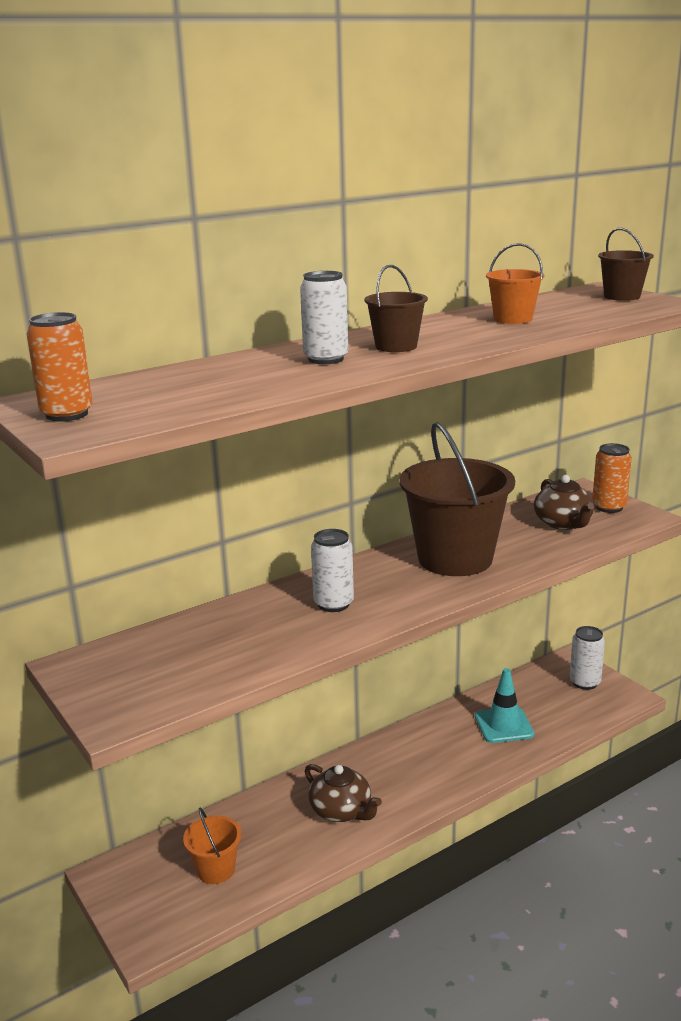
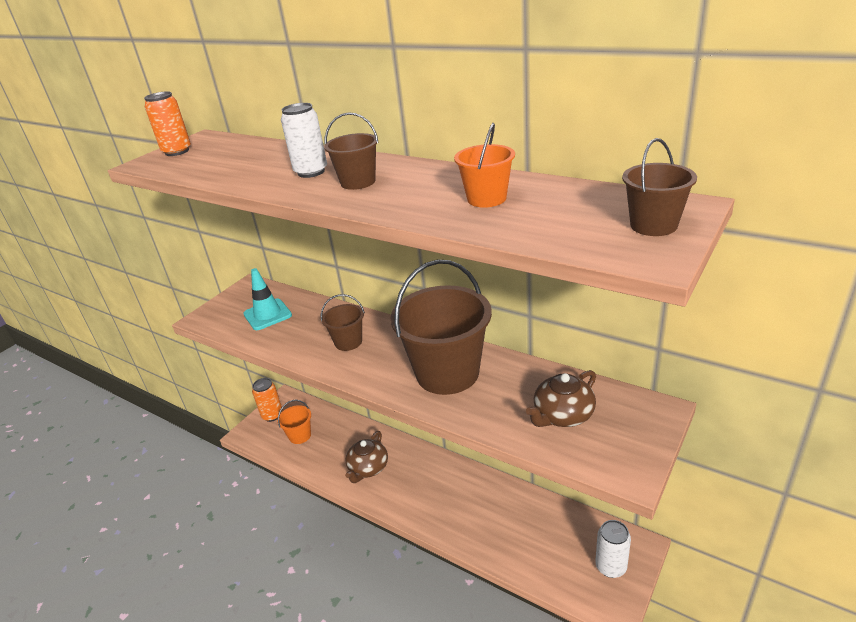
camera: 70 degrees right, 10 degrees up
(333, 604) = (348, 342): white can -> brown bucket
(504, 725) = (508, 525): turquoise traffic cone -> turquoise traffic cone (267, 315)
(609, 507) = (628, 438): orange can -> orange can (272, 415)

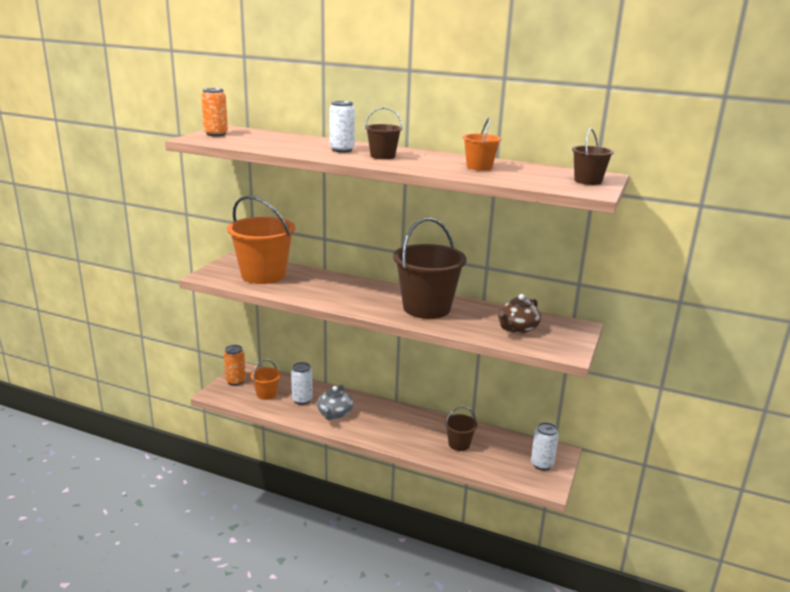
camera: 15 degrees left, 10 degrees down
(267, 315) = (263, 275): turquoise traffic cone -> orange bucket
(336, 445) = (302, 400): none -> white can
(348, 342) = (341, 291): brown bucket -> brown bucket (459, 444)
(368, 468) = (334, 414): brown teapot -> grey teapot

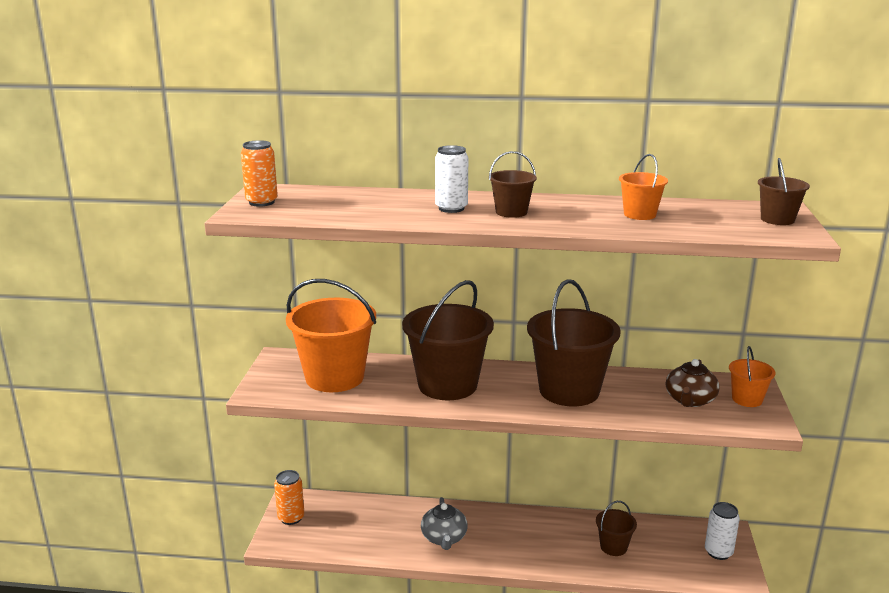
camera: 15 degrees left, 0 degrees up
(266, 394) = (342, 528): orange bucket -> orange bucket (747, 399)
(302, 400) = (392, 527): white can -> none
(339, 291) = (447, 385): none -> brown bucket

